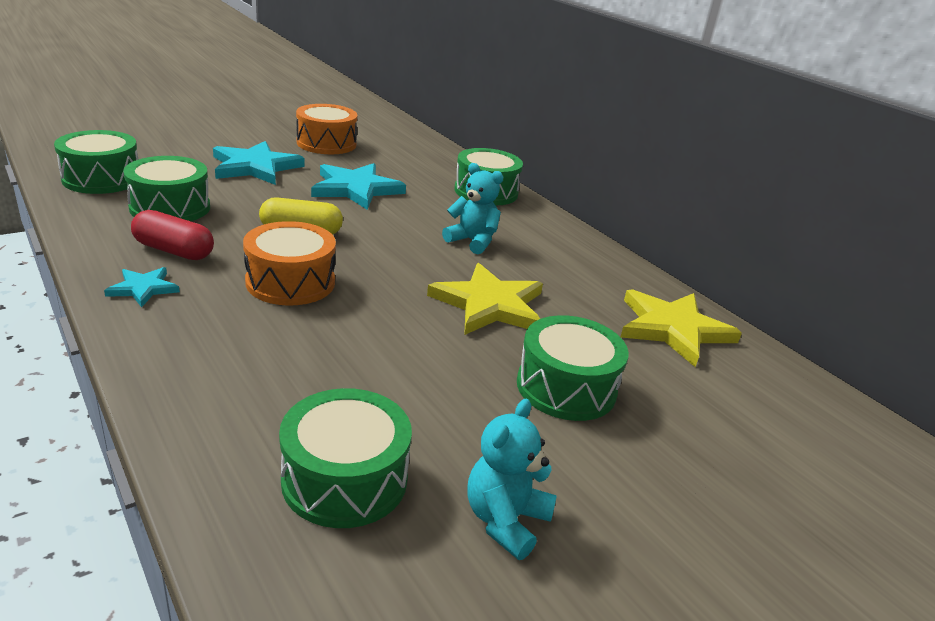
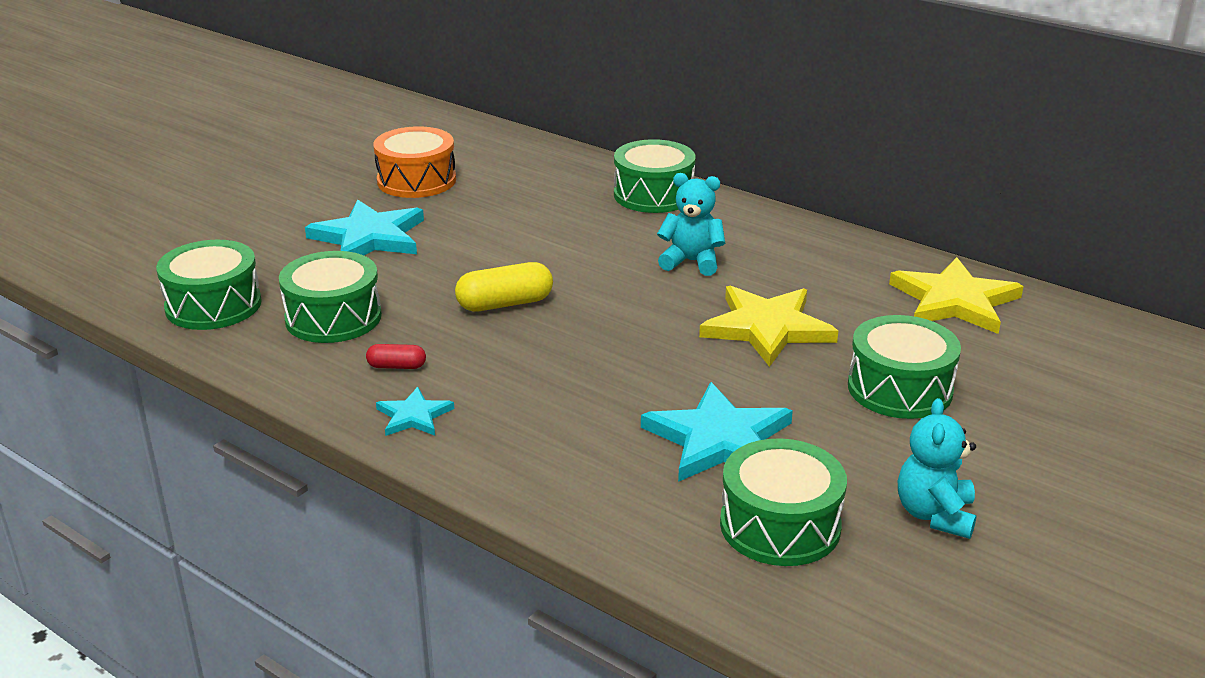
camera: 15 degrees left, 0 degrees up
(174, 251) = (396, 366): red capsule -> red capsule, size x0.56
(290, 282) = (553, 364): orange drum -> none
(356, 189) = (510, 233): turquoise star -> turquoise star (719, 439)

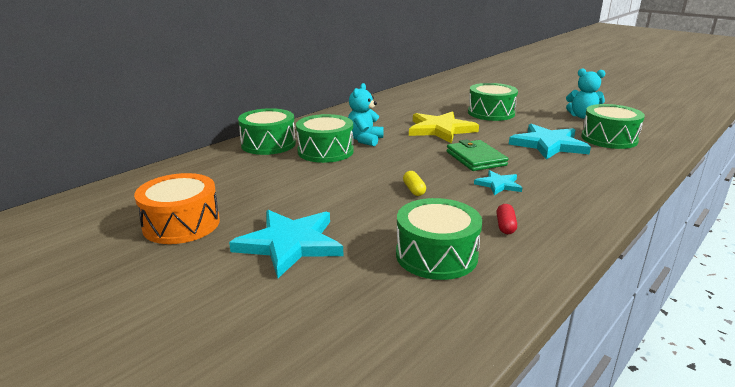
camera: 85 degrees left, 5 degrees down
(213, 305) = (414, 327): green drum -> green drum (325, 151)
(413, 416) = (565, 219): turquoise star -> turquoise star (498, 185)
(505, 304) = (414, 190): yellow capsule -> yellow capsule, size x0.56
(630, 357) = (476, 158): none -> green wallet
(955, 301) = (413, 99): yellow star -> none

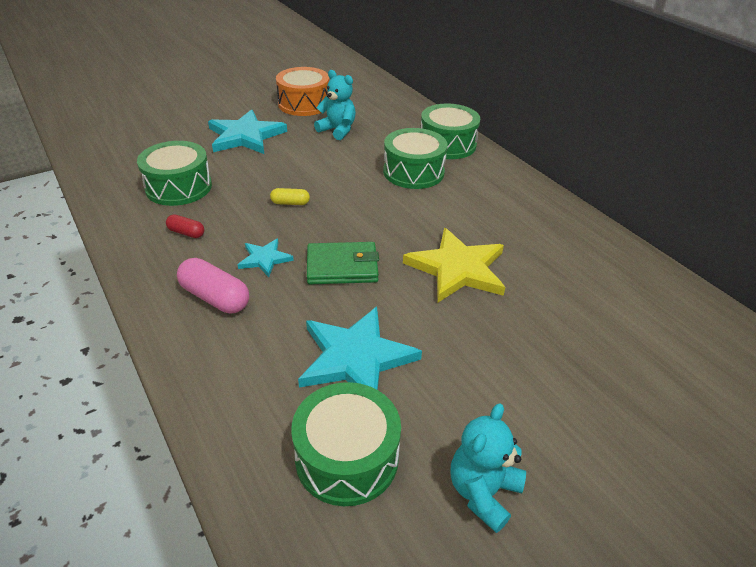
camera: 105 degrees right, 15 degrees up
(364, 140) = (438, 201): turquoise teddy bear -> turquoise teddy bear (337, 130)
(491, 113) = (528, 352): green drum -> none
(561, 192) = (215, 297): none -> pink capsule

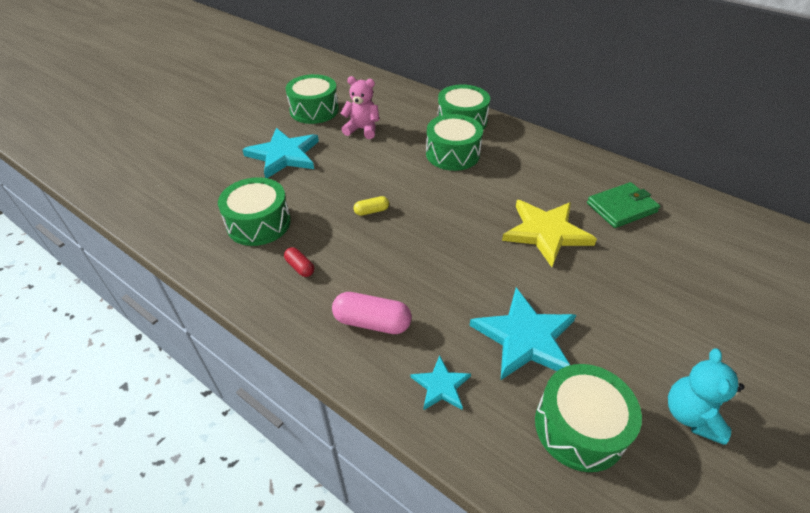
camera: 20 degrees left, 5 degrees up
(186, 233) = (300, 267): red capsule -> red capsule turned 45 degrees clockwise
(264, 259) = (388, 271): turquoise star -> turquoise star (441, 385)
(304, 104) = (314, 110): orange drum -> green drum
(337, 130) = (362, 129): turquoise teddy bear -> pink teddy bear
(342, 267) = (457, 259): green wallet -> green wallet (621, 208)

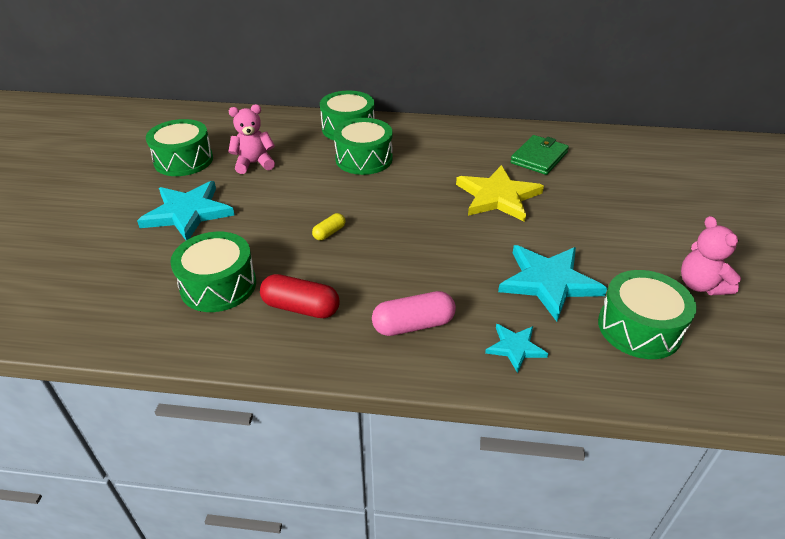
camera: 30 degrees left, 5 degrees down
(300, 267) = (301, 308): red capsule -> red capsule, size x1.79
(691, 415) = (700, 285): turquoise teddy bear -> pink teddy bear

